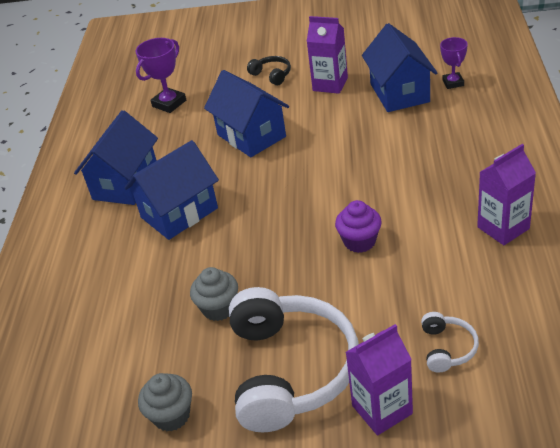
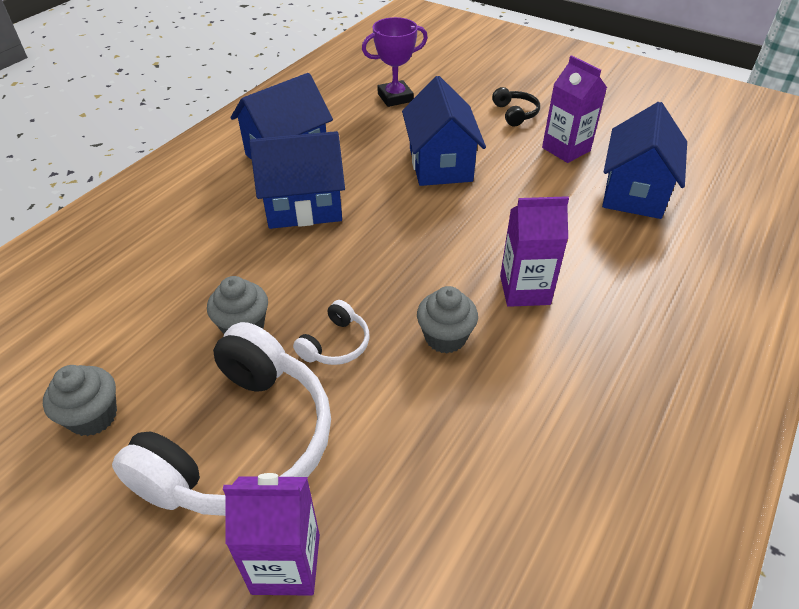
camera: 25 degrees right, 5 degrees up
(359, 241) = (445, 337): purple cupcake -> grey cupcake
(447, 348) = (427, 535): white headphones -> white headphones (336, 344)
(453, 83) = (707, 210): purple trophy -> none
(503, 228) = (626, 419): purple carton -> purple carton (525, 290)

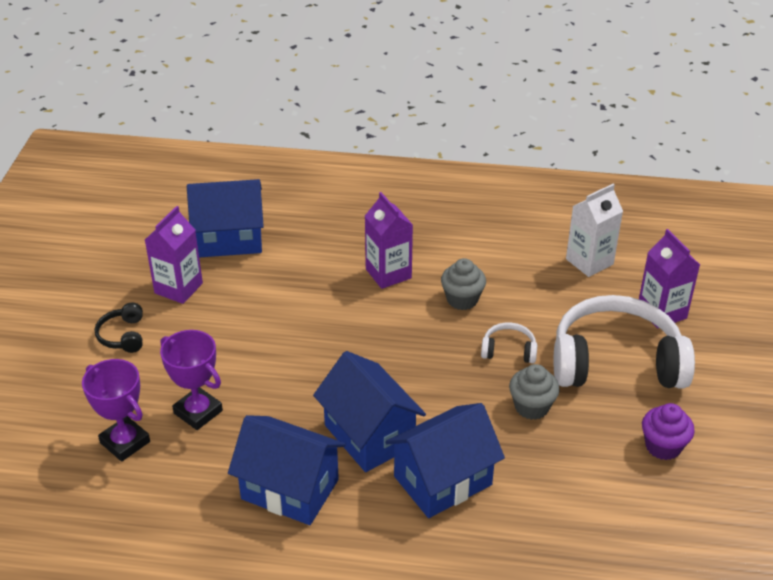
camera: 115 degrees left, 5 degrees down
(93, 416) = (663, 446): grey cupcake -> purple cupcake
(401, 131) = (198, 412): none -> purple trophy
(440, 164) = (247, 364): blue house -> blue house (443, 480)
(450, 525) = (589, 262): none -> white carton
(515, 113) = (123, 336): black headphones -> black headphones turned 60 degrees counterclockwise

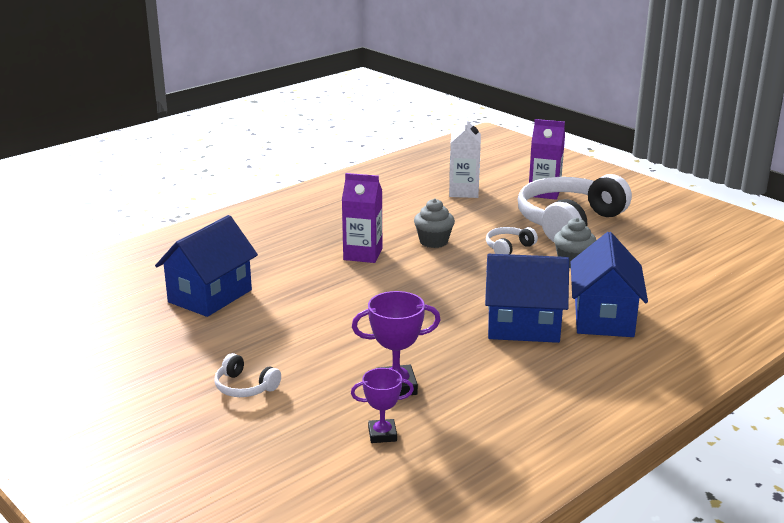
camera: 50 degrees left, 15 degrees down
(123, 336) = (244, 387): black headphones -> white headphones
(125, 442) = (382, 434): purple trophy -> purple trophy, size x0.66
(178, 288) = (229, 340): purple carton -> none
(290, 489) = (538, 379): blue house -> none
(663, 446) = (661, 240): purple cupcake -> none

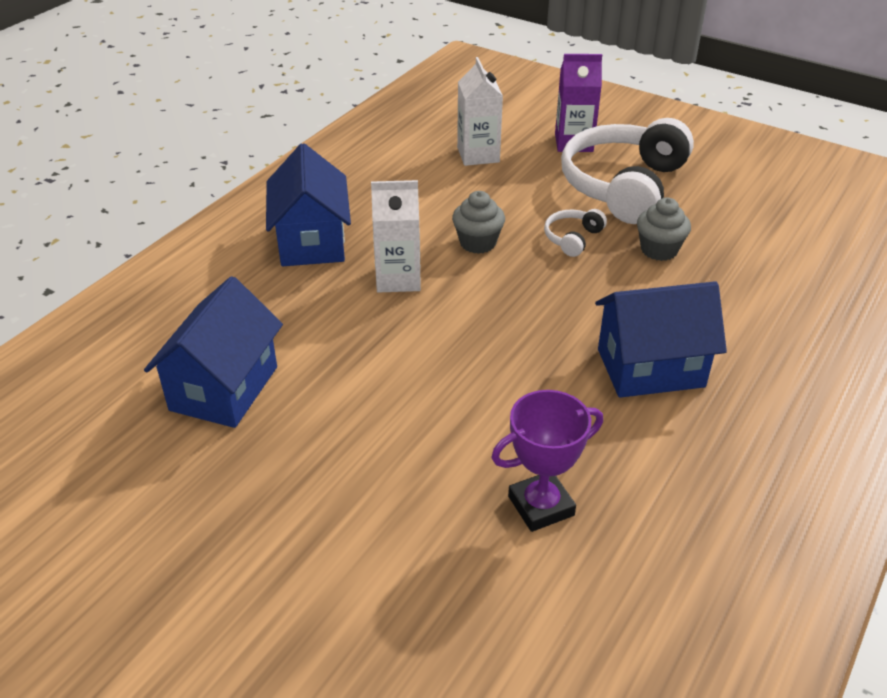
camera: 15 degrees left, 15 degrees up
(244, 387) = (340, 551): white headphones -> none
(363, 254) = (398, 278): purple carton -> white carton
(382, 434) = (562, 600): purple trophy -> none
(603, 318) = (737, 336): blue house -> blue house (312, 241)

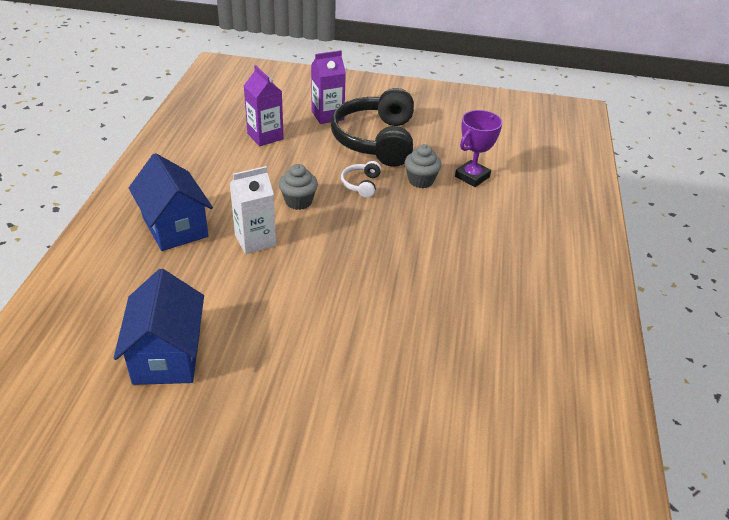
camera: 25 degrees left, 0 degrees up
(478, 155) = (265, 136): white carton -> purple carton
(541, 506) = (434, 374): purple trophy -> purple trophy (472, 177)
(623, 186) = (376, 140): white headphones -> black headphones
(650, 368) = (455, 262): blue house -> none

